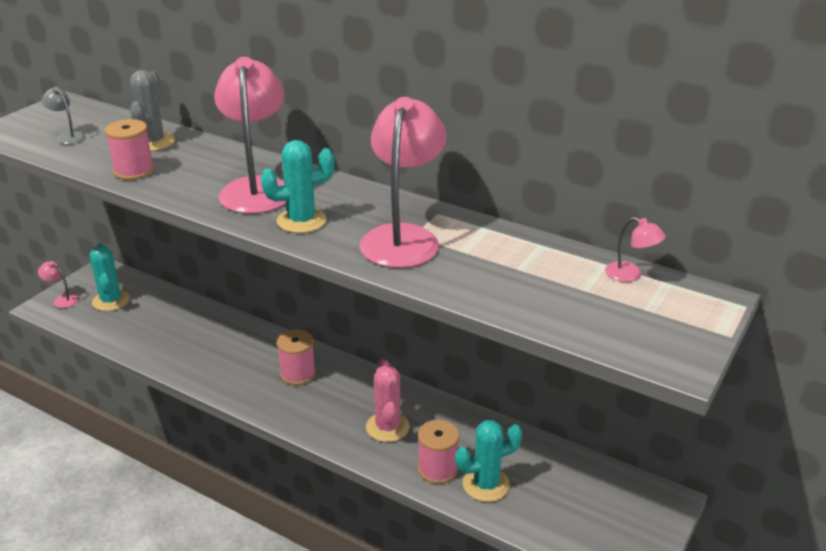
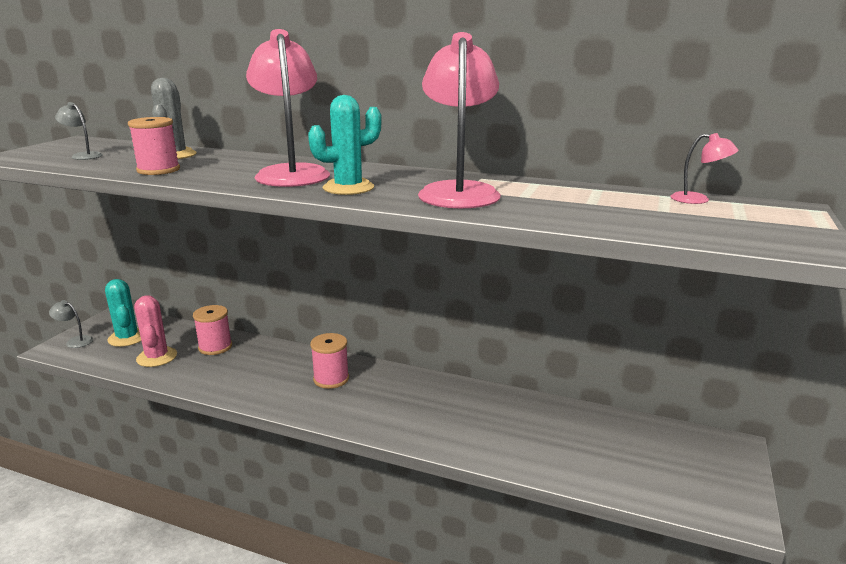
camera: 10 degrees left, 10 degrees down
(62, 299) = (75, 341): pink lamp -> grey lamp
(387, 427) = (436, 414): pink cactus -> pink cactus (157, 357)
(437, 469) = (500, 445): pink spool -> pink spool (215, 347)
(486, 484) = (554, 453): turquoise cactus -> none

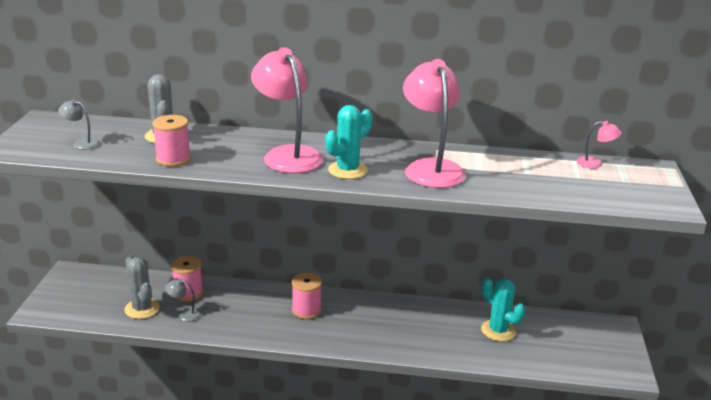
camera: 15 degrees left, 5 degrees up
(75, 341) = (52, 302): grey lamp -> grey lamp (184, 314)
(127, 338) = (99, 293): turquoise cactus -> turquoise cactus (498, 331)
(157, 357) = (142, 309): pink cactus -> grey cactus

